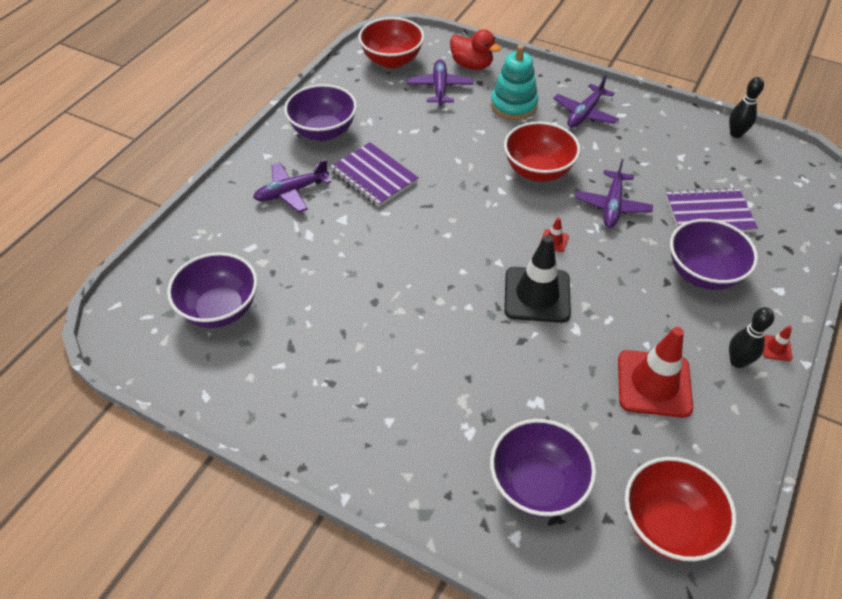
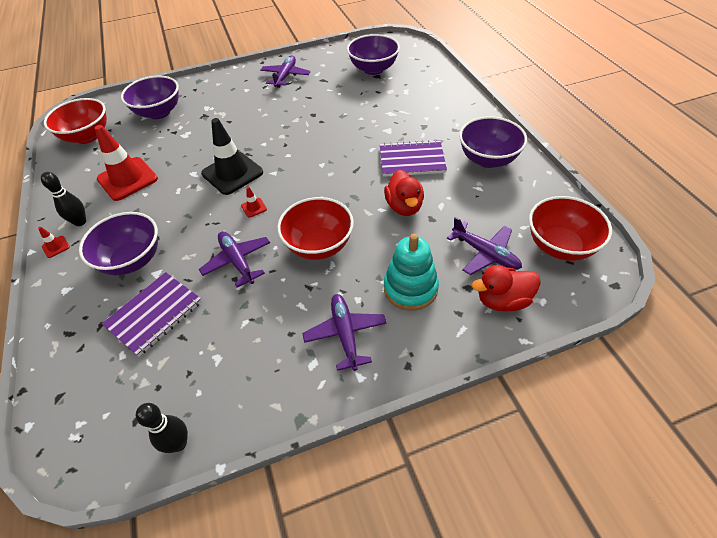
camera: 135 degrees right, 0 degrees up
(291, 192) = (437, 121): purple plane -> purple plane (285, 76)
(440, 149) = (404, 206): none -> red duck

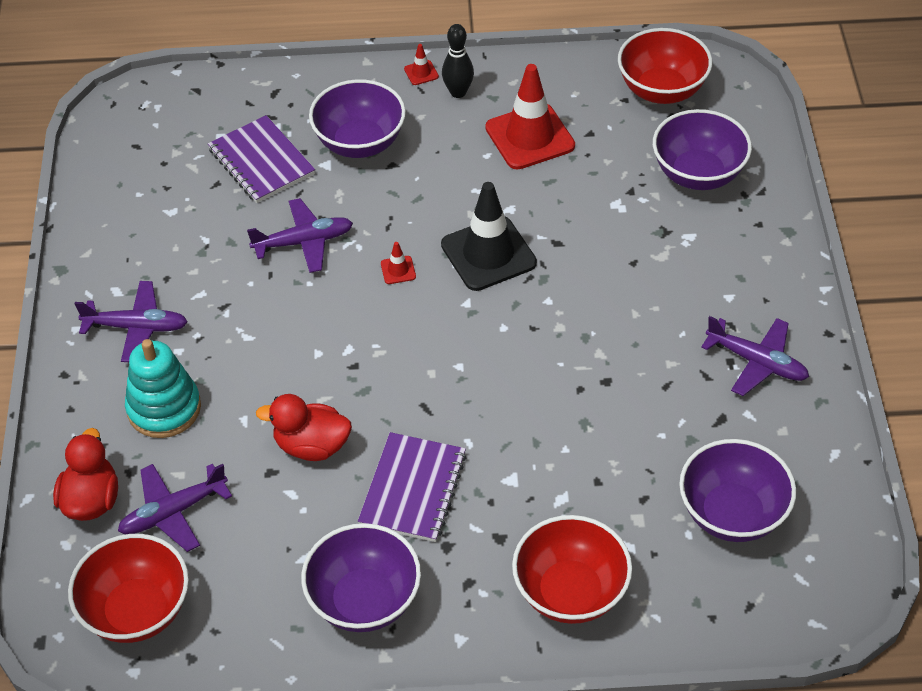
camera: 105 degrees right, 0 degrees up
(178, 443) = (92, 176): black bowling pin -> none
(319, 245) = (287, 329): red bowl -> red bowl (570, 592)

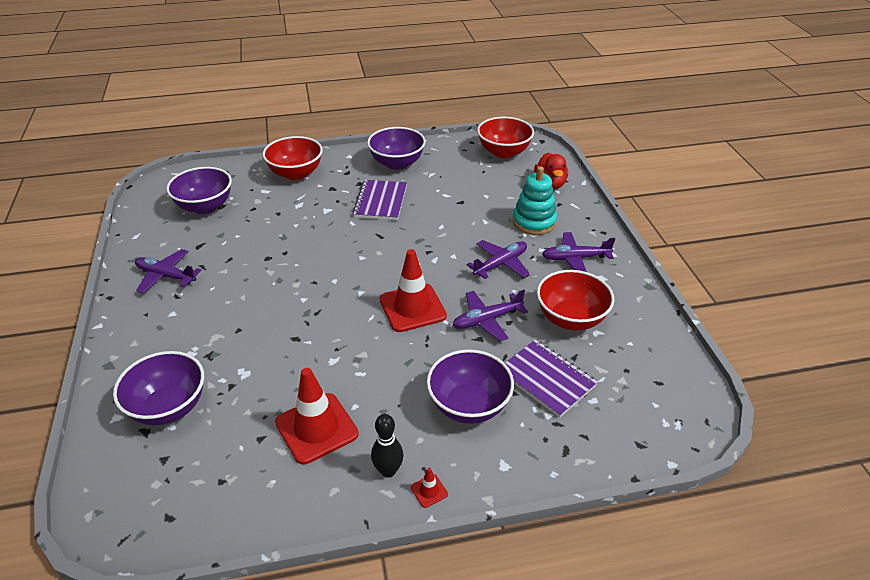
camera: 170 degrees right, 10 degrees down
(173, 512) = (505, 183): purple plane -> purple plane (501, 264)
(311, 446) = (442, 214): red duck -> none
(398, 270) = (412, 308): red traffic cone -> red traffic cone, size x2.44
(488, 254) = (347, 325): black traffic cone -> none
(661, 90) = (181, 497): red bowl -> red bowl (571, 318)

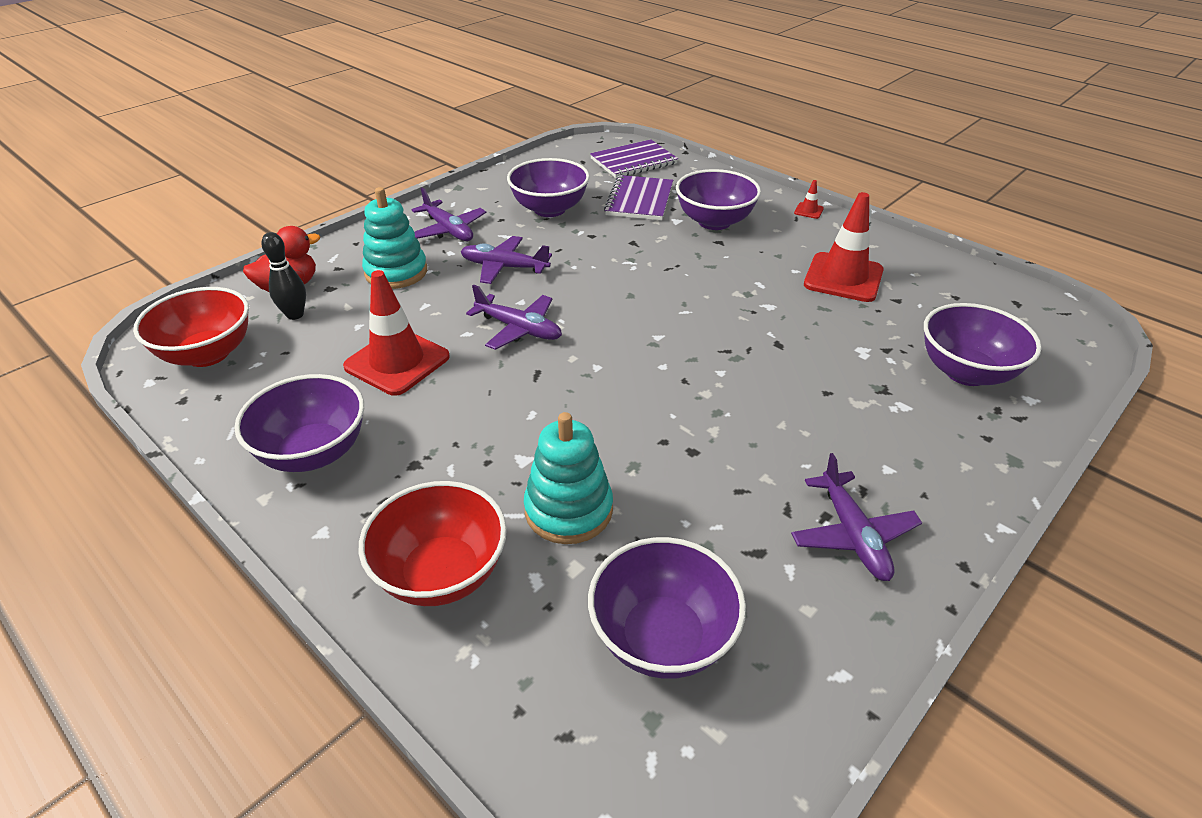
camera: 125 degrees left, 0 degrees up
(284, 210) = (568, 510): none -> turquoise stacking toy
(380, 202) = (451, 413): purple notebook -> purple notebook (633, 161)
(388, 470) = (821, 231): black bowling pin -> black bowling pin (295, 315)
(412, 308) = (639, 292): red traffic cone -> red traffic cone (397, 362)
(487, 320) = (603, 246): purple plane -> purple plane (519, 329)
(571, 318) = (549, 209): red bowl -> purple bowl

